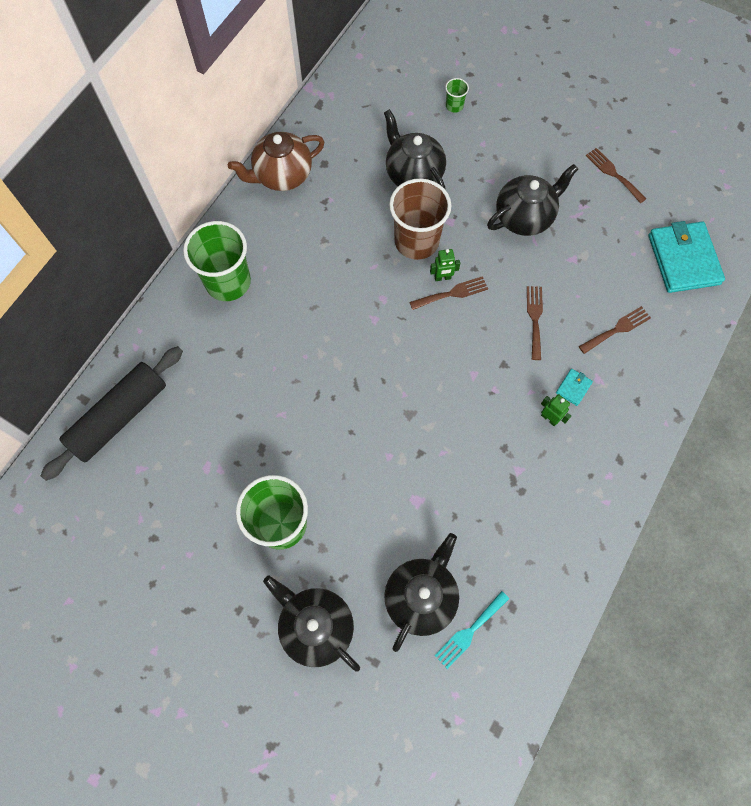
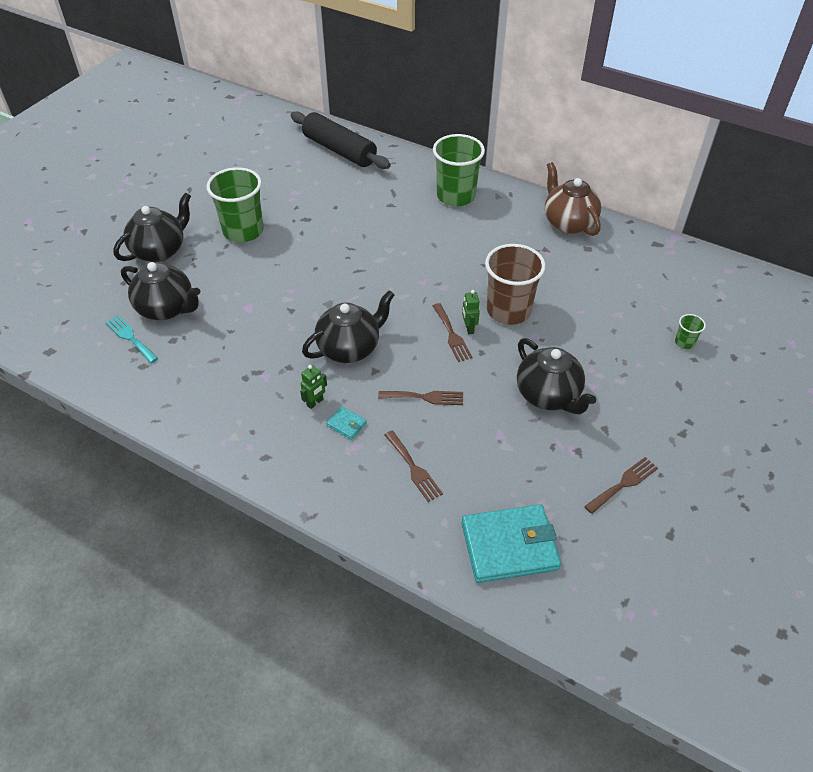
camera: 90 degrees right, 20 degrees down
(413, 175) = (587, 309): black teapot -> black teapot (350, 348)

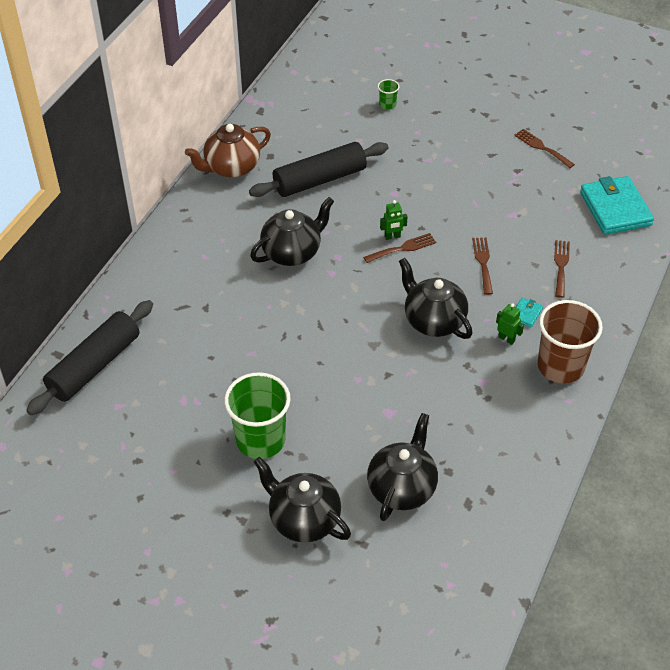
camera: 95 degrees left, 0 degrees up
(130, 337) = (452, 512): turquoise fork -> none
(413, 468) = (561, 266): brown fork -> brown fork turned 45 degrees counterclockwise
(456, 196) = (188, 253): green cup -> none
(508, 310) = (364, 210): brown cup -> brown cup (560, 366)
(548, 395) = (463, 185): black teapot -> black teapot (292, 252)
(554, 281) = (319, 179): none -> black rolling pin

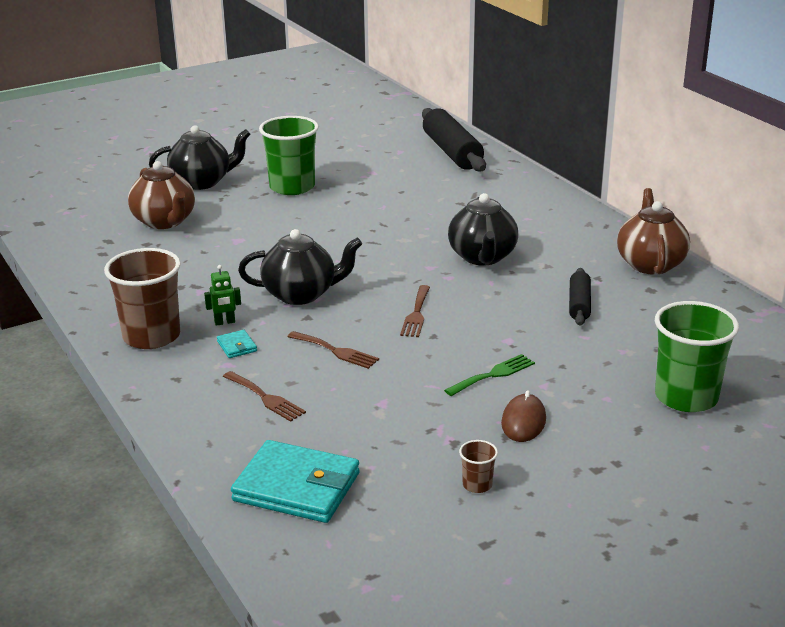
camera: 125 degrees right, 20 degrees down
(319, 179) = (579, 304): black rolling pin -> black rolling pin, size x0.54
(387, 105) = (686, 397): green cup -> green cup, size x2.32
(392, 237) = (440, 314): green robot -> none
(402, 488) = (165, 222): black teapot -> brown teapot
(438, 183) = (493, 374): none -> green fork
(472, 153) = (523, 421): none -> brown mouse
(542, 147) = (477, 485): brown fork -> brown cup

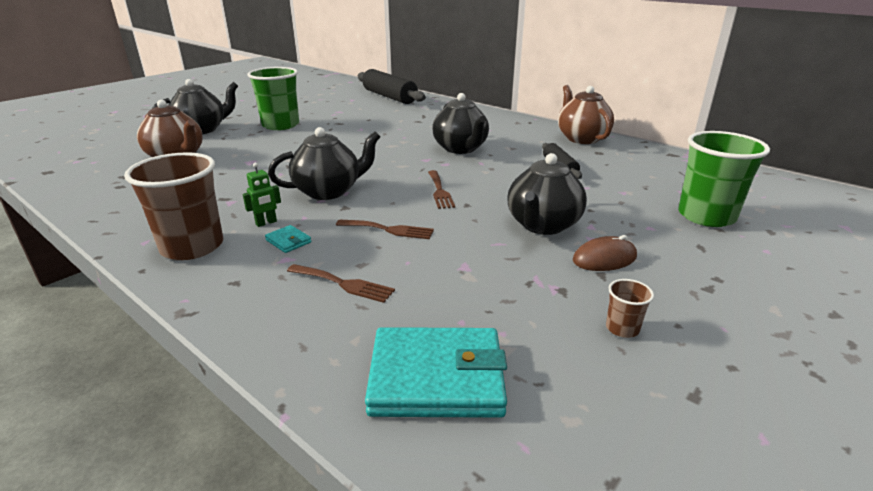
camera: 20 degrees left, 0 degrees up
(493, 374) = (542, 225): green fork -> black teapot
(523, 421) = (604, 258): brown mouse -> brown mouse turned 75 degrees clockwise

